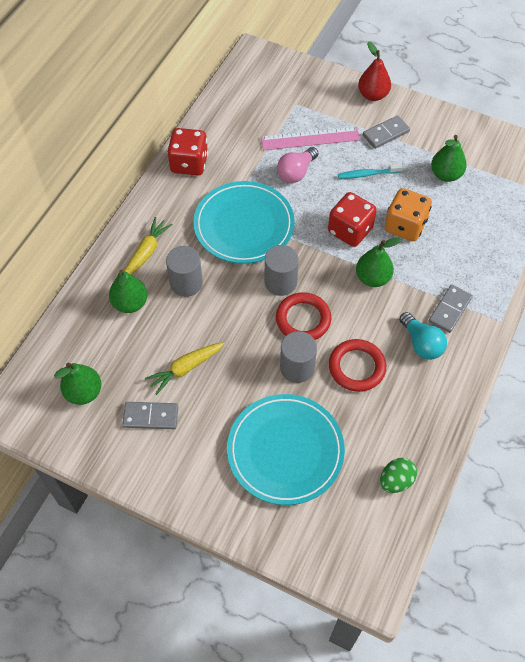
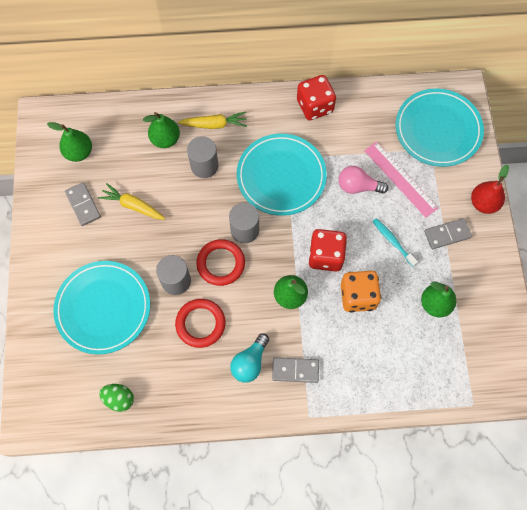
camera: 60 degrees right, 10 degrees up
(281, 89) = (438, 130): none -> turquoise plate
(385, 133) = (447, 234): grey domino -> grey domino turned 45 degrees counterclockwise

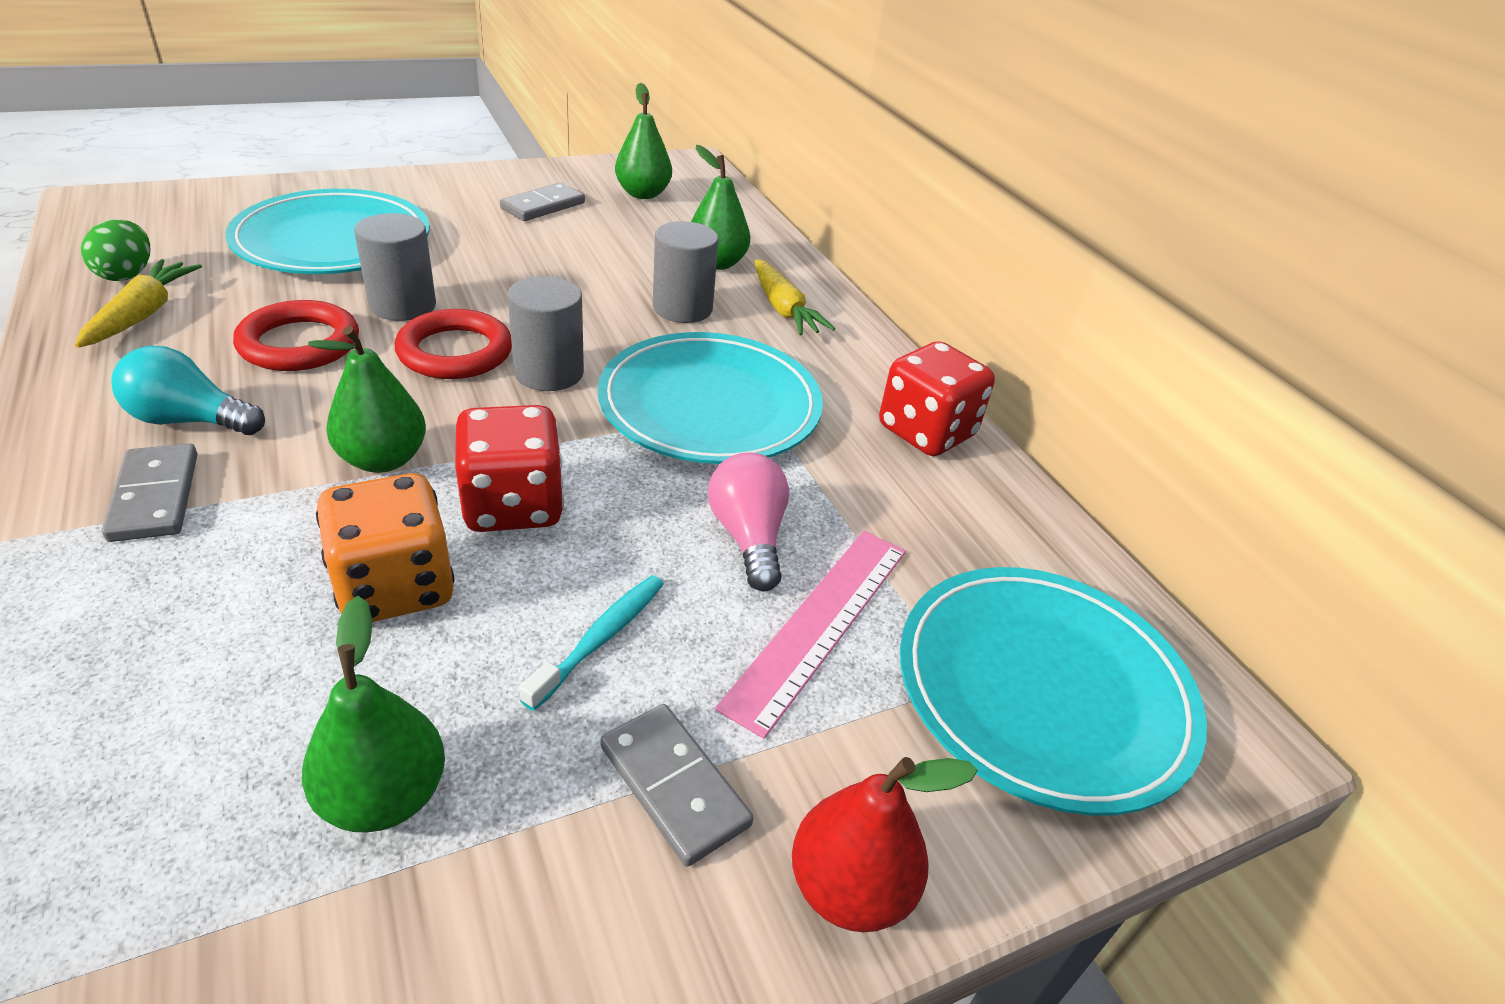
camera: 65 degrees right, 30 degrees down
(133, 206) = (559, 247): yellow carrot -> yellow carrot (143, 314)

